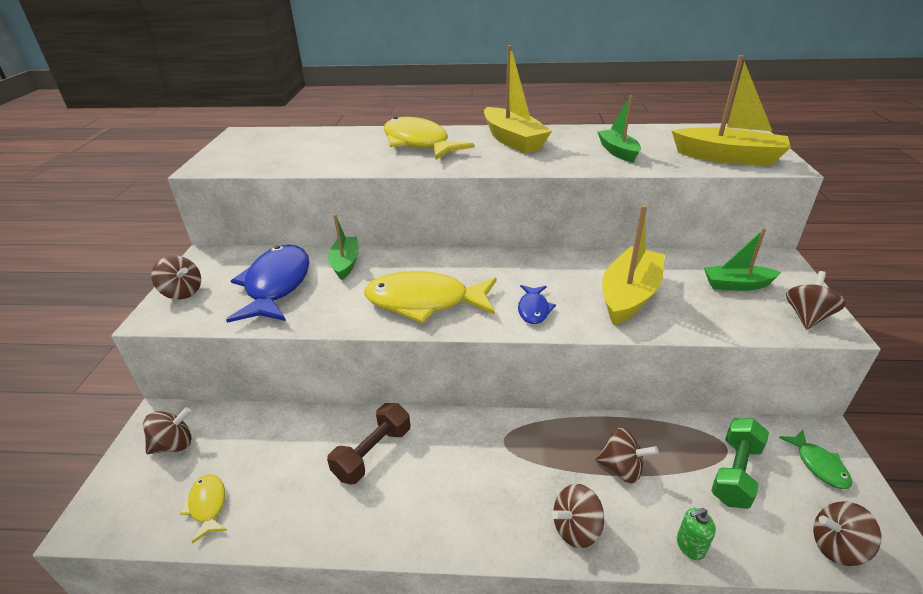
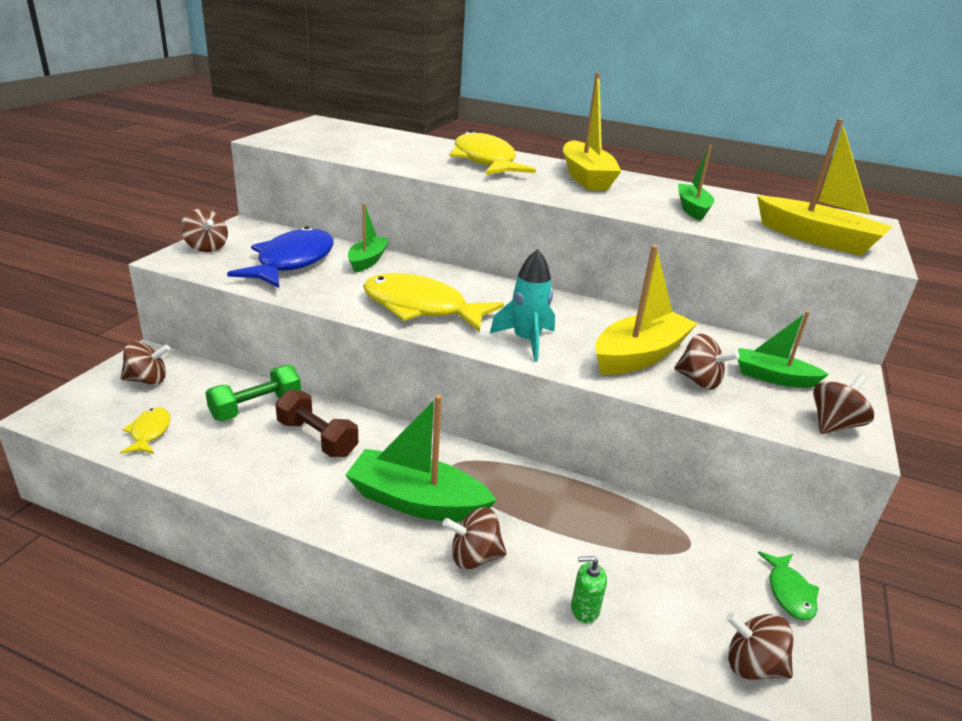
camera: 15 degrees right, 5 degrees down
(373, 453) = (317, 438): brown dumbbell -> brown dumbbell turned 75 degrees clockwise
(496, 489) = (417, 501): none -> green boat
(533, 309) = (526, 341): blue fish -> turquoise rocket
(621, 468) = (557, 525): brown spinning top -> brown spinning top (699, 381)
(735, 473) = (682, 568): green dumbbell -> green dumbbell (256, 407)

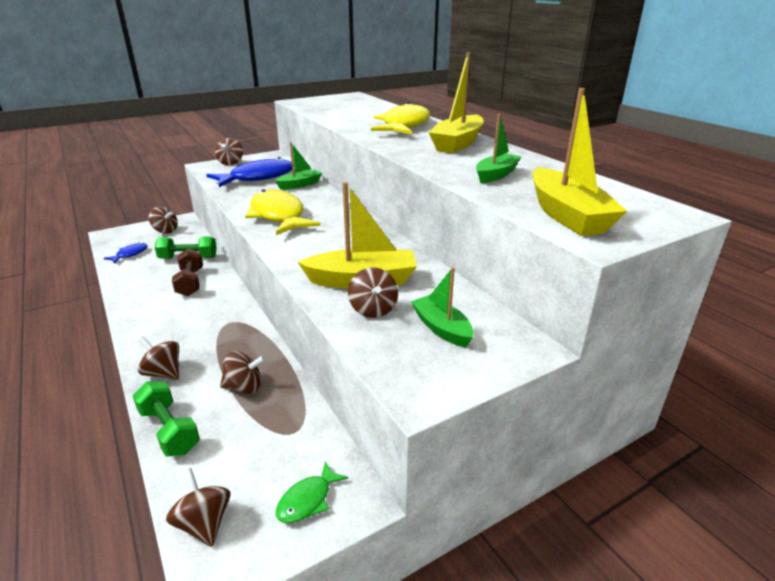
camera: 40 degrees right, 0 degrees up
(149, 432) = (130, 254): yellow fish -> blue fish
(417, 501) = (184, 332): green boat -> none
(526, 341) = (303, 250): turquoise rocket -> none
(584, 609) = (169, 430): green soap dispenser -> green dumbbell
(834, 424) = (424, 378): brown spinning top -> brown spinning top (244, 387)

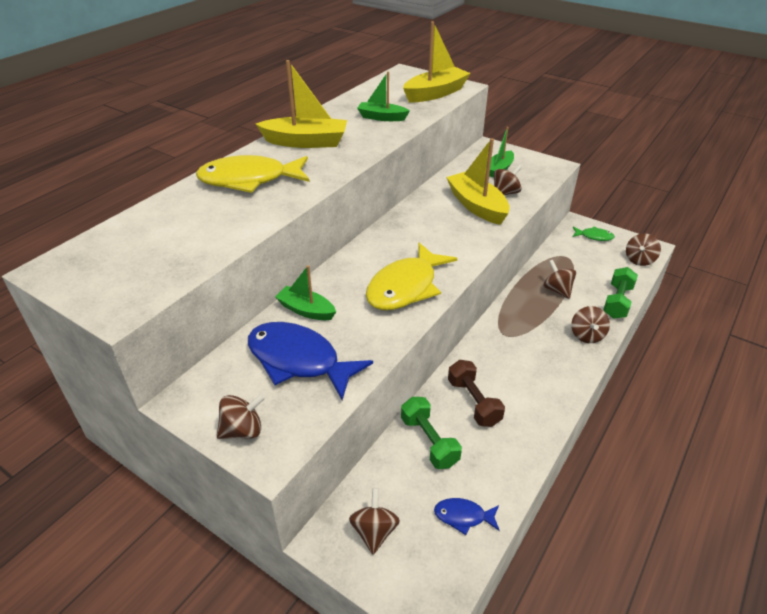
camera: 115 degrees left, 10 degrees up
(190, 282) = (473, 402): brown dumbbell -> brown dumbbell turned 75 degrees counterclockwise

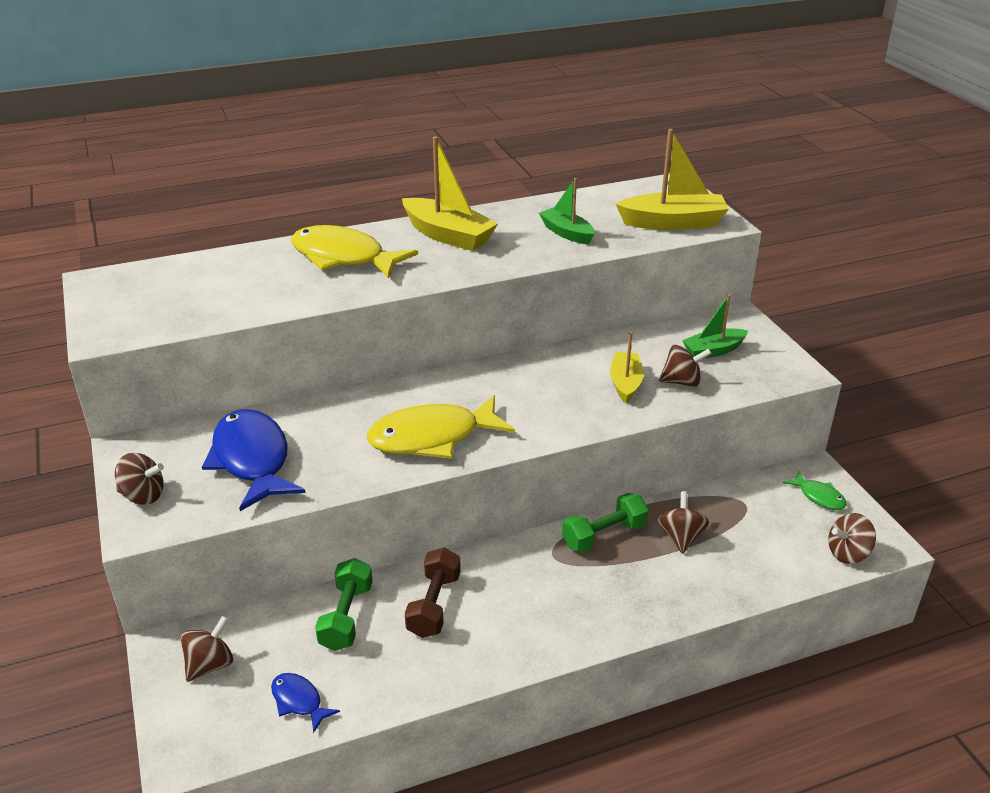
camera: 35 degrees right, 5 degrees down
(306, 310) = (312, 417): green boat -> none
(477, 206) = (625, 383): yellow boat -> yellow boat, size x0.62
(586, 335) = (652, 605): brown spinning top -> none
(617, 302) = (745, 588): green dumbbell -> green dumbbell (604, 535)

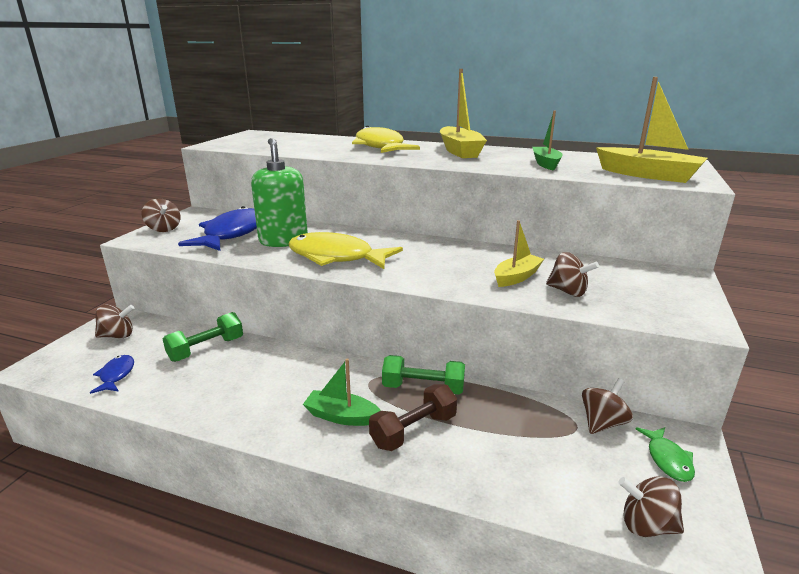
camera: 40 degrees right, 10 degrees down
(334, 441) = (283, 240): none -> green soap dispenser
(434, 605) = (257, 368): brown dumbbell -> brown dumbbell (414, 431)
(681, 537) = (483, 420): brown spinning top -> brown spinning top (602, 423)
(713, 350) = (628, 284): green boat -> green boat (341, 416)

